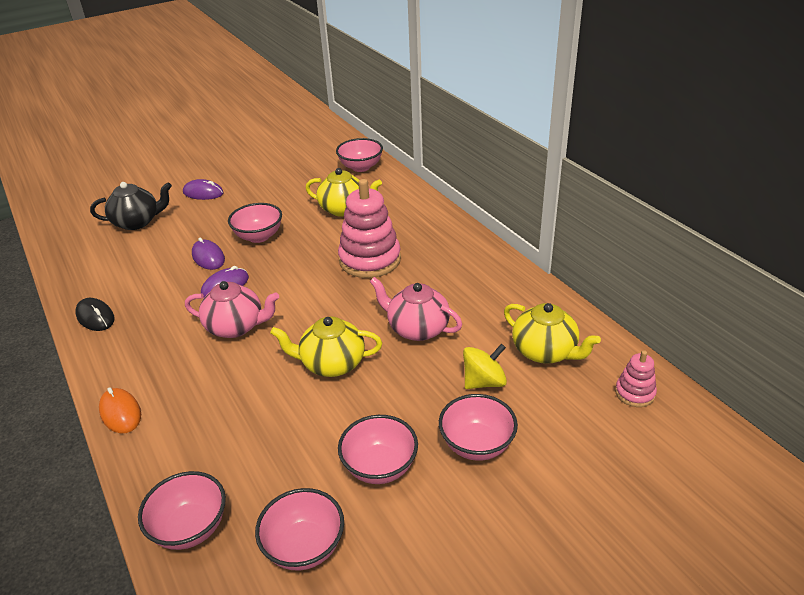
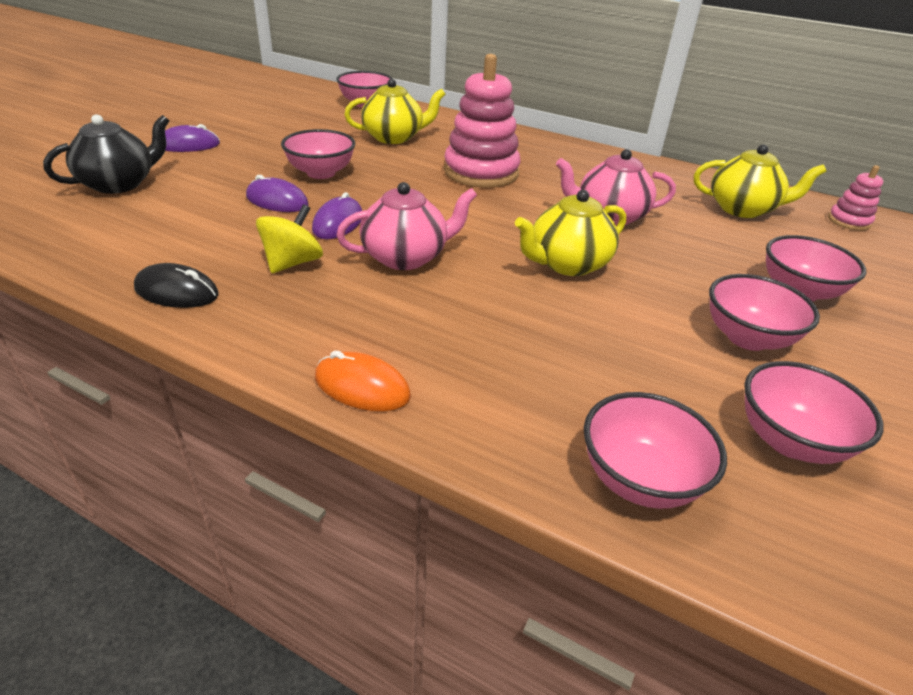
camera: 35 degrees left, 0 degrees up
(484, 382) = (729, 242): yellow spinning top -> yellow spinning top (293, 263)

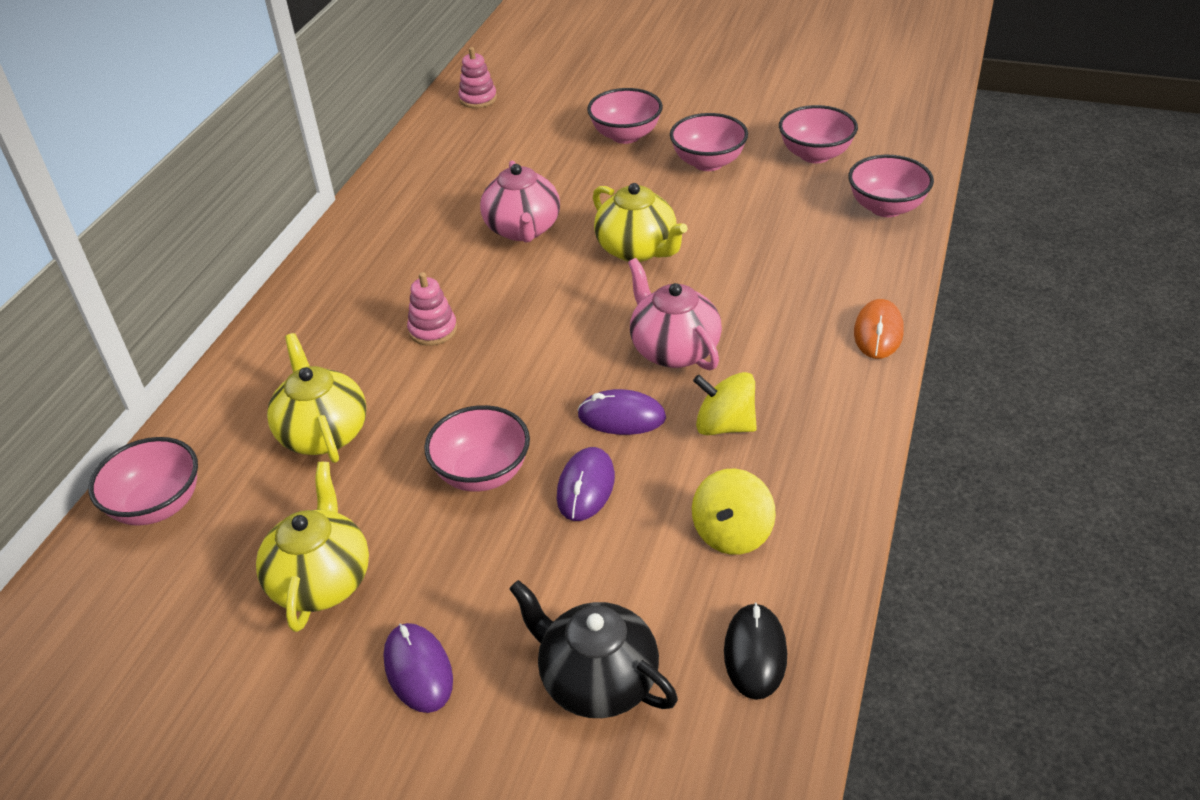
camera: 95 degrees left, 5 degrees up
(177, 244) = (732, 533): none -> yellow spinning top
(177, 292) = (821, 490): black mouse -> black mouse (755, 653)
(481, 172) = (433, 330): pink stacking toy -> pink stacking toy, size x0.49
(742, 209) = (473, 151): yellow teapot -> yellow teapot (321, 580)

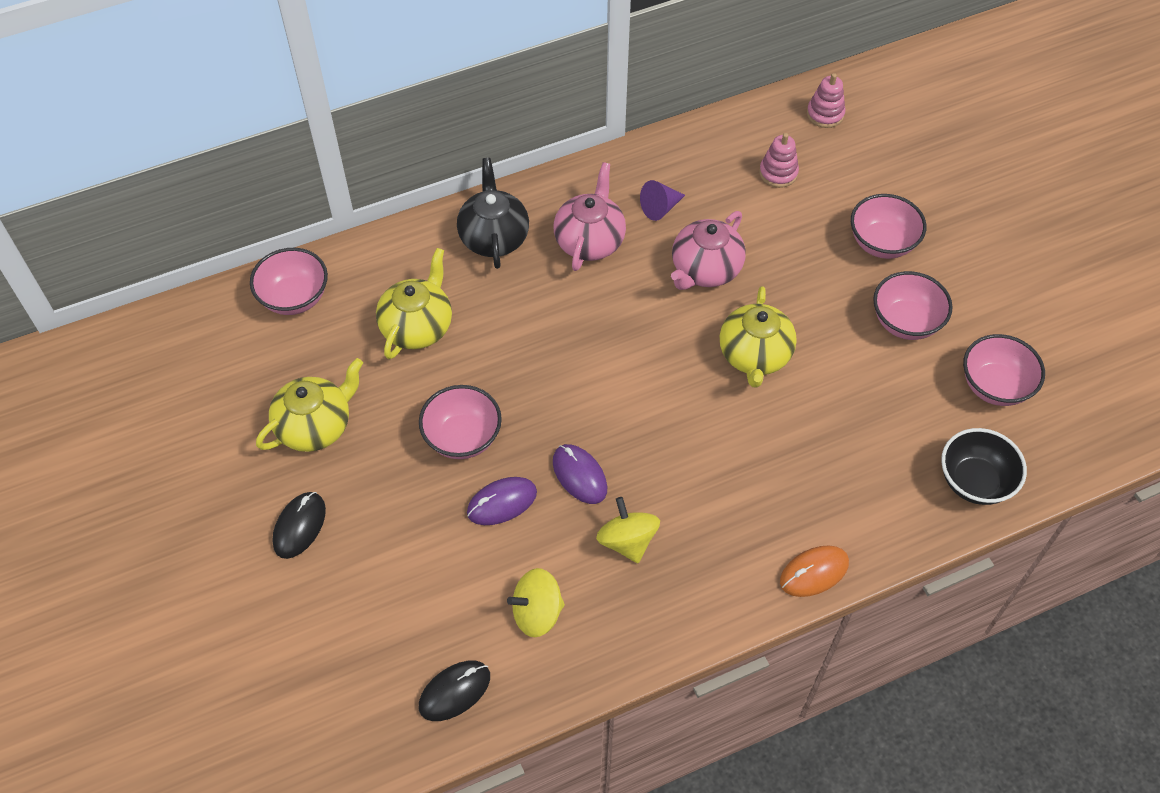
camera: 45 degrees right, 15 degrees up
(418, 670) = (299, 526): purple mouse -> black mouse
(431, 219) = (660, 208): none -> purple cone
(433, 330) = (556, 304): pink stacking toy -> pink stacking toy (778, 173)
(597, 680) = (366, 621): black teapot -> black teapot (494, 237)
(674, 349) = (671, 457): pink teapot -> pink teapot (590, 241)
(886, 208) = (974, 481): pink bowl -> black bowl

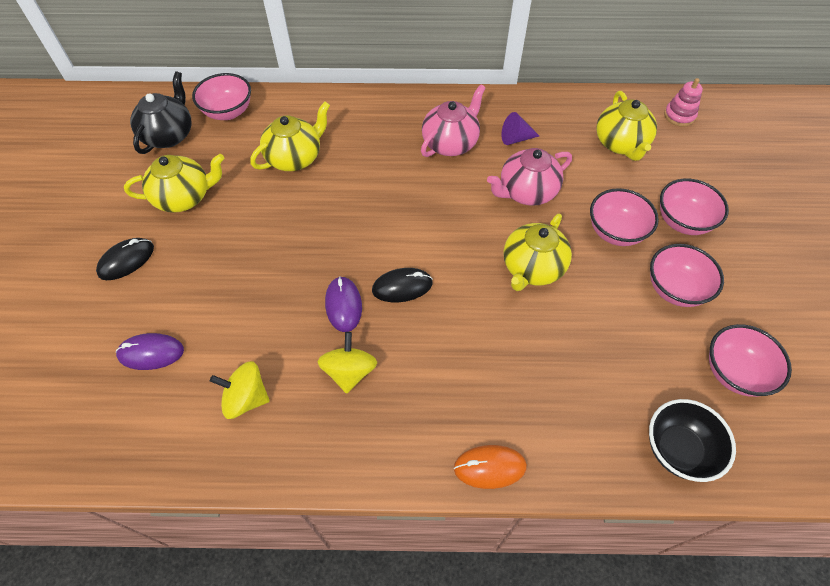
camera: 25 degrees right, 0 degrees up
(454, 691) = (145, 433): black mouse -> black mouse (402, 287)
(462, 437) = (276, 244): pink bowl -> pink bowl (615, 232)
(494, 237) = (384, 118): black teapot -> black teapot (169, 135)
(502, 502) = (274, 302): purple mouse -> purple mouse (151, 353)
(778, 173) = (620, 144): pink stacking toy -> yellow teapot

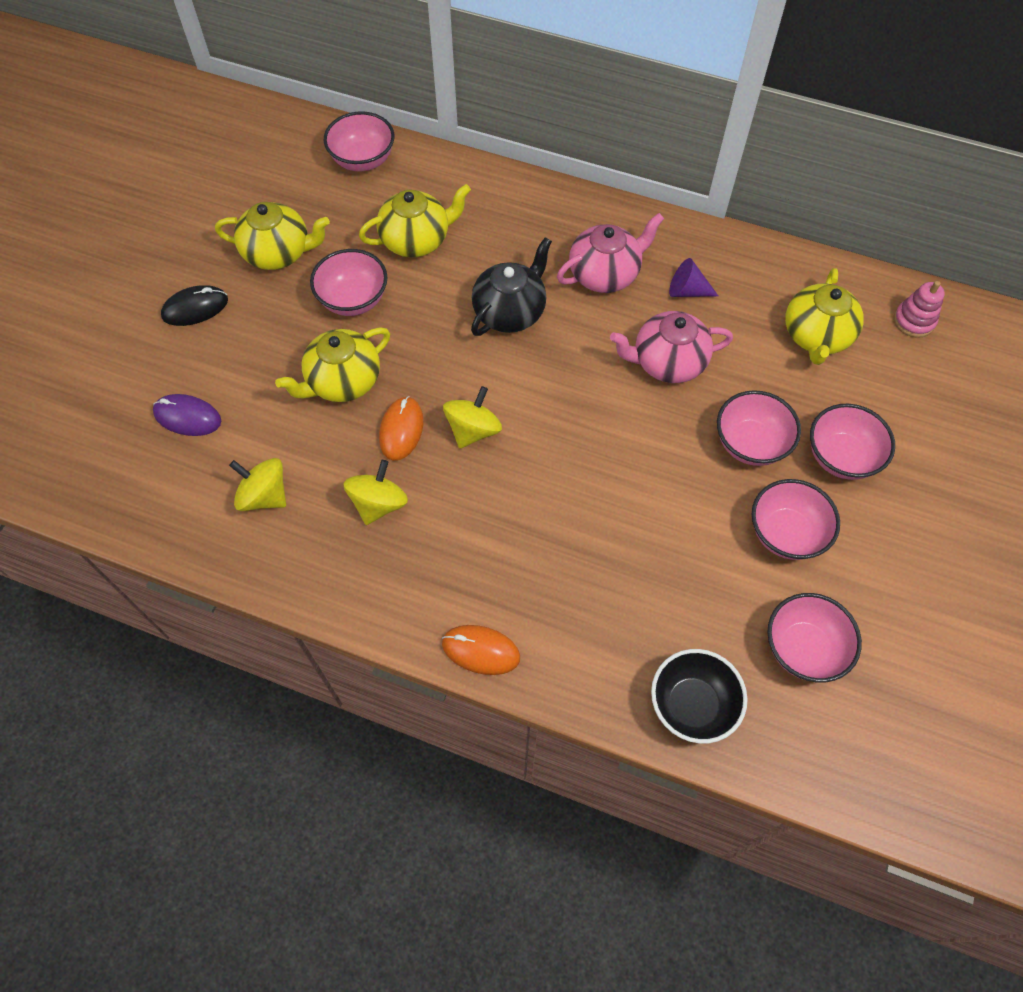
camera: 20 degrees right, 5 degrees up
(169, 135) = (287, 171): black teapot -> black teapot (510, 312)
(262, 216) = (353, 300): none -> pink bowl
(343, 305) = (401, 430): purple mouse -> orange mouse
(402, 287) = (473, 430): black mouse -> yellow spinning top
(532, 268) = (629, 455): yellow teapot -> yellow teapot (343, 381)

